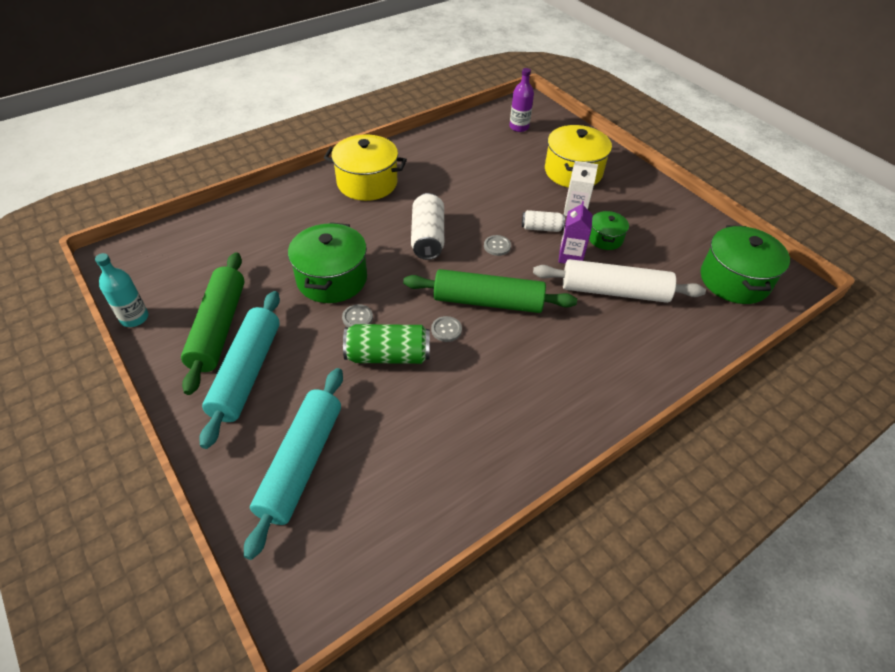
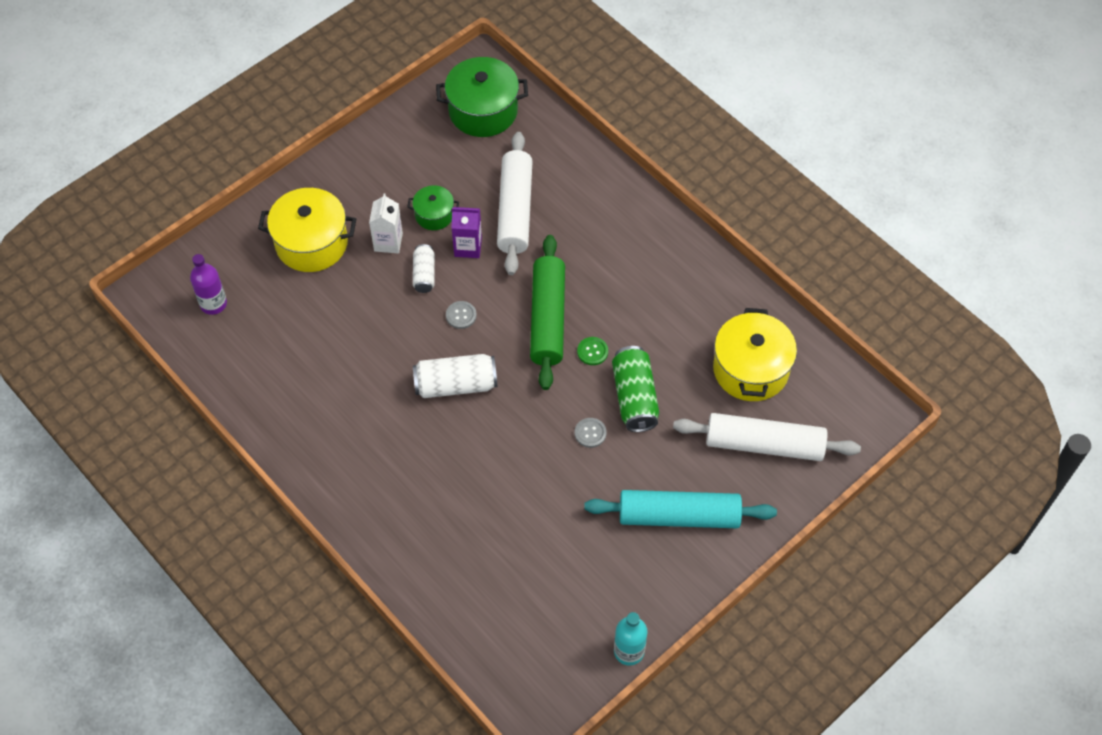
camera: 95 degrees left, 10 degrees up
(218, 328) = (627, 561): green rolling pin -> none
(301, 463) = (764, 444): turquoise rolling pin -> white rolling pin
(332, 279) = (538, 469): green pot -> none
(367, 183) = (358, 466): yellow pot -> yellow pot (750, 369)
(446, 330) = (592, 351): grey button -> green button

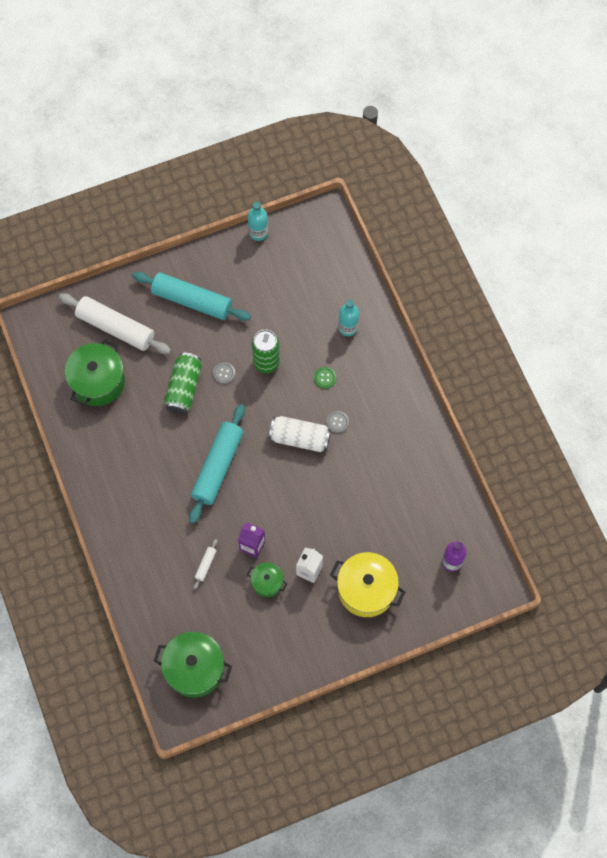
camera: 160 degrees left, 10 degrees up
(424, 274) = (292, 533): white can -> none
(442, 552) = (348, 327): none -> turquoise bottle
(461, 315) = (277, 490): grey button -> grey button (337, 422)
(515, 210) = (205, 565): white rolling pin -> white rolling pin, size x0.40
(539, 466) = (266, 362): none -> green can
(548, 319) = (217, 466): green rolling pin -> turquoise rolling pin
(592, 351) = (197, 431): green button -> green button (325, 378)
(750, 369) = (98, 381): yellow pot -> green pot

